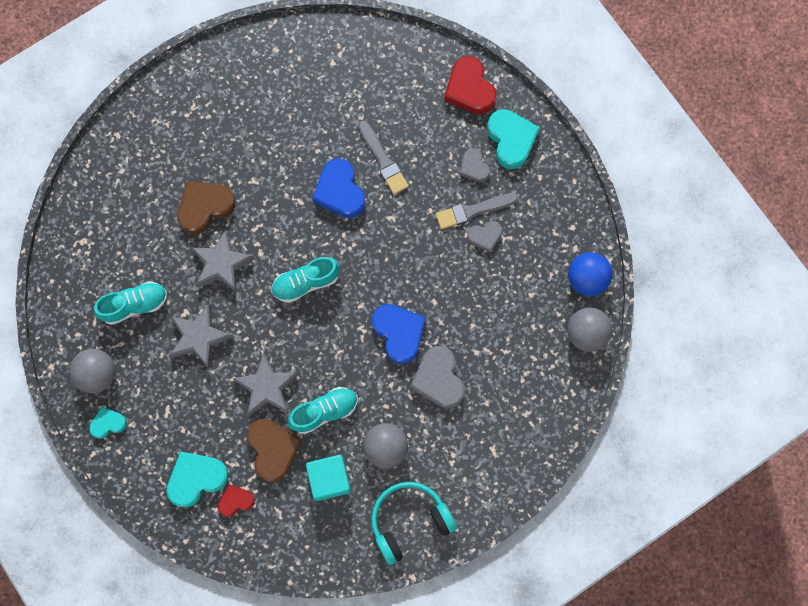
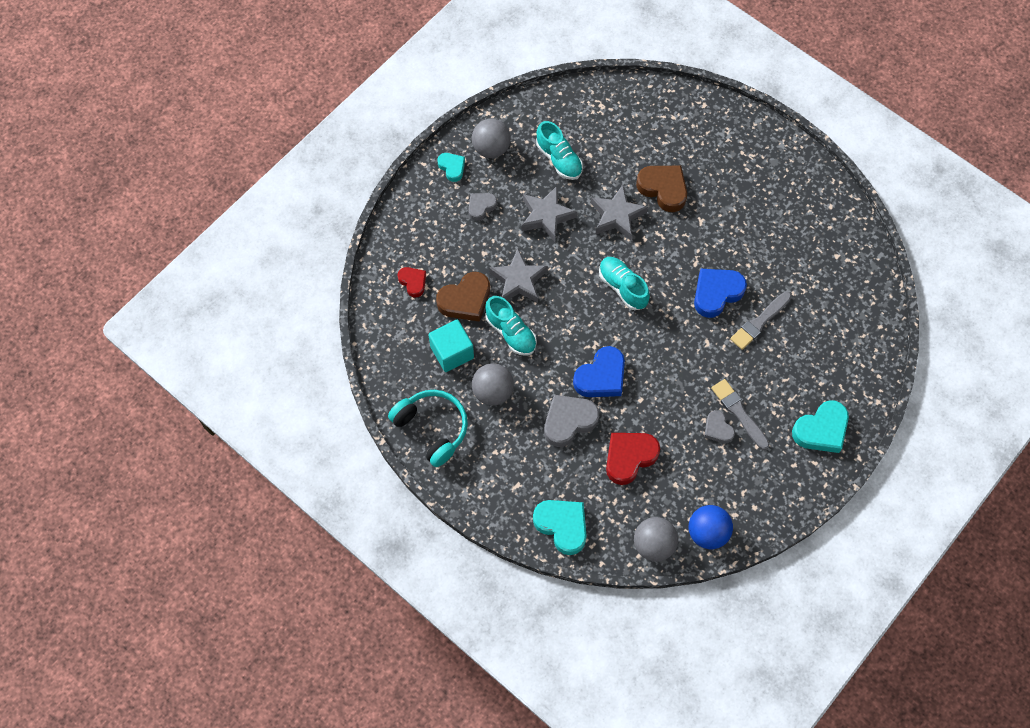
camera: 75 degrees right, 10 degrees down
(196, 479) = (424, 247): turquoise heart -> turquoise heart (562, 526)
(469, 89) = (858, 380): red heart -> red heart (629, 457)
(474, 167) = (782, 403): grey heart -> grey heart (481, 207)

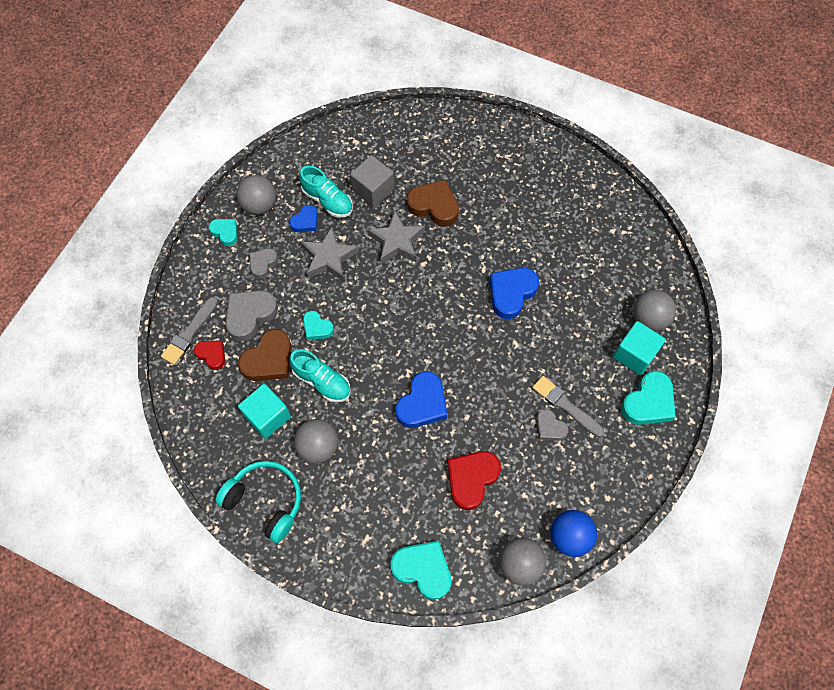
camera: 15 degrees left, 0 degrees up
(518, 280) = (317, 327): grey star -> turquoise heart
(532, 175) = (305, 221): none -> blue heart
(569, 421) = (402, 457): grey heart -> grey heart (250, 315)
(607, 159) = (373, 190): none -> grey cube
(622, 287) = (420, 309): turquoise shoe -> none
(759, 322) = (559, 311): grey brush -> grey brush (189, 333)
(821, 381) = (634, 354): none -> turquoise cube
(846, 351) = (649, 319): none -> grey ball

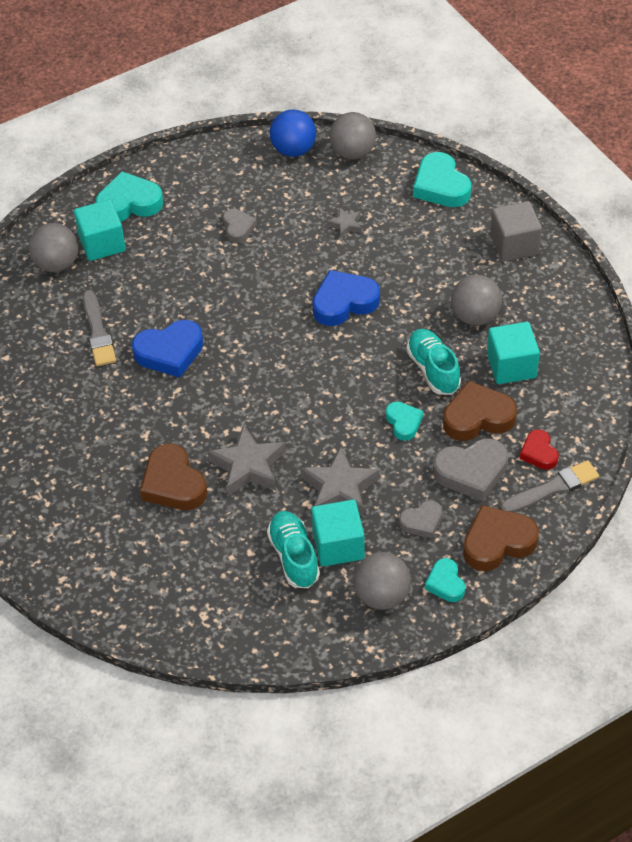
camera: 145 degrees left, 15 degrees down
(207, 275) = (497, 542): none -> brown heart
(265, 501) = (556, 298): turquoise headphones -> none
(305, 221) = (338, 545): blue heart -> turquoise cube
(373, 190) = (229, 540): grey cube -> grey cube (514, 245)
(471, 479) = (345, 225): red heart -> grey star
(565, 405) = (207, 237): grey brush -> grey brush (98, 332)

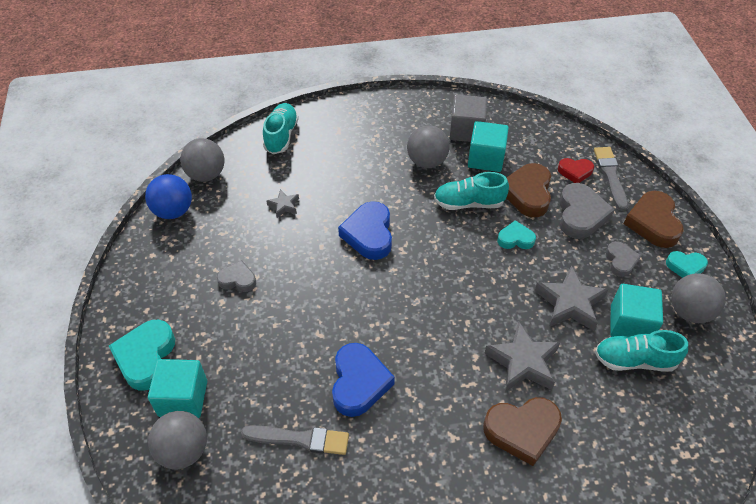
camera: 70 degrees left, 0 degrees up
(441, 186) = (281, 136): turquoise heart -> turquoise shoe
(514, 245) = (368, 117): grey cube -> grey cube (466, 131)

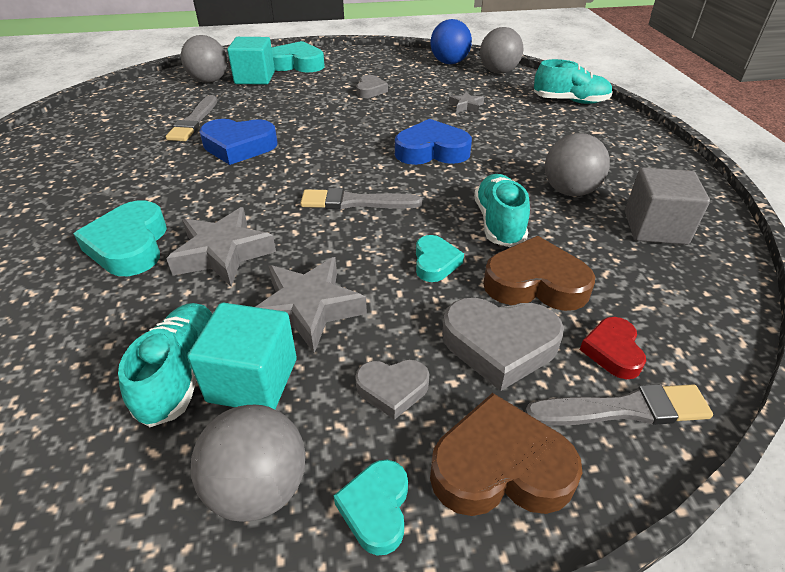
camera: 90 degrees right, 10 degrees down
(449, 284) = (355, 202): none -> grey brush
(485, 158) = (600, 243): turquoise cube -> none
(522, 431) = (130, 245): brown heart -> turquoise heart

